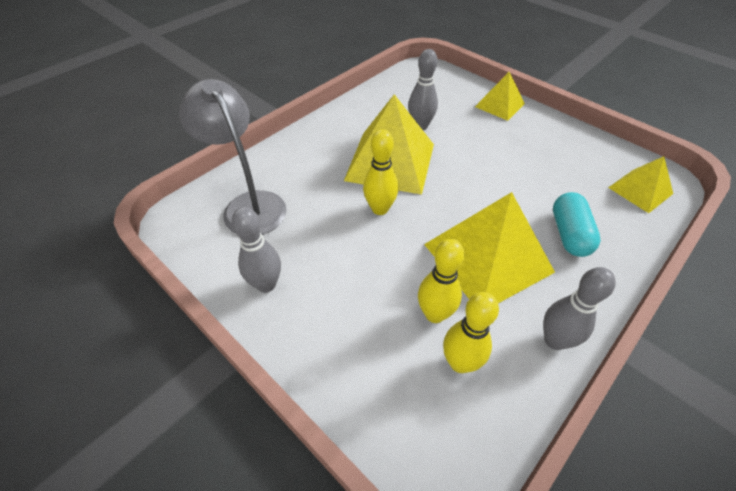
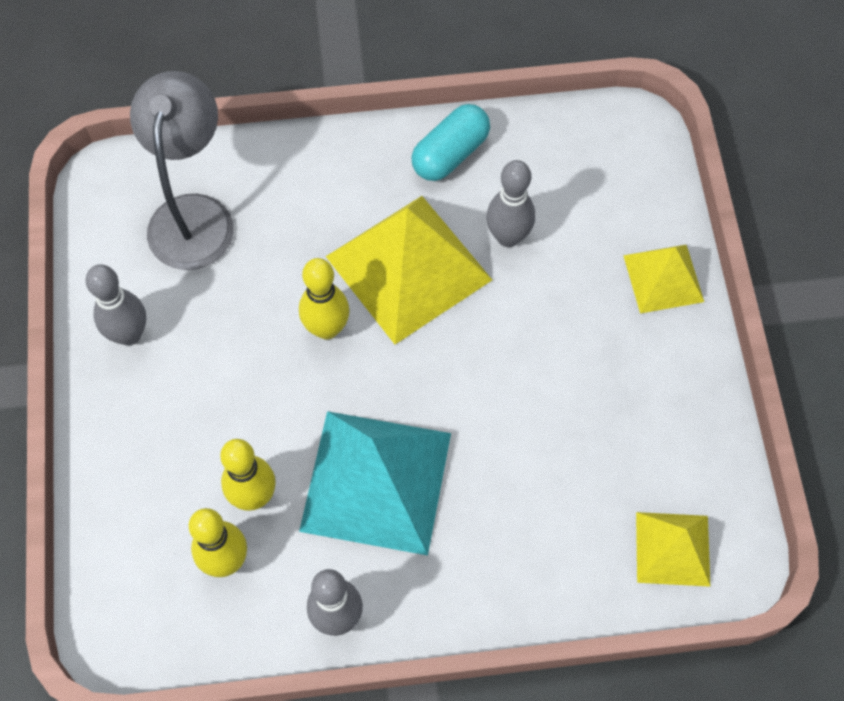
camera: 40 degrees right, 15 degrees up
(487, 257) = (376, 481): yellow pyramid -> turquoise pyramid
(569, 234) = (502, 528): turquoise capsule -> turquoise capsule (450, 154)

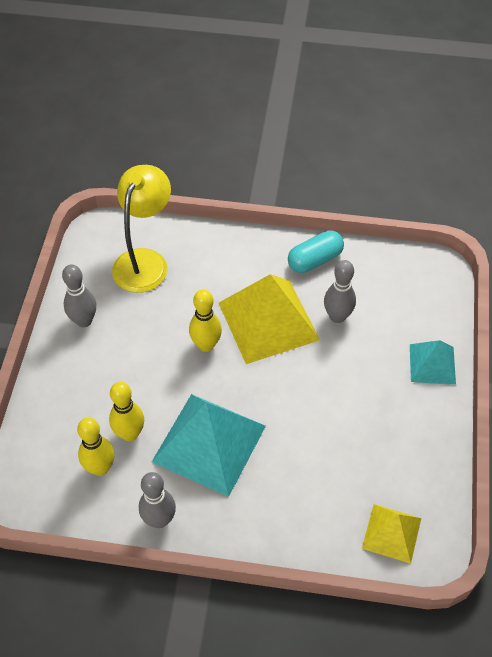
camera: 15 degrees right, 10 degrees down
(193, 214) = (145, 261): grey lamp -> yellow lamp
(663, 278) = (432, 364): yellow pyramid -> turquoise pyramid

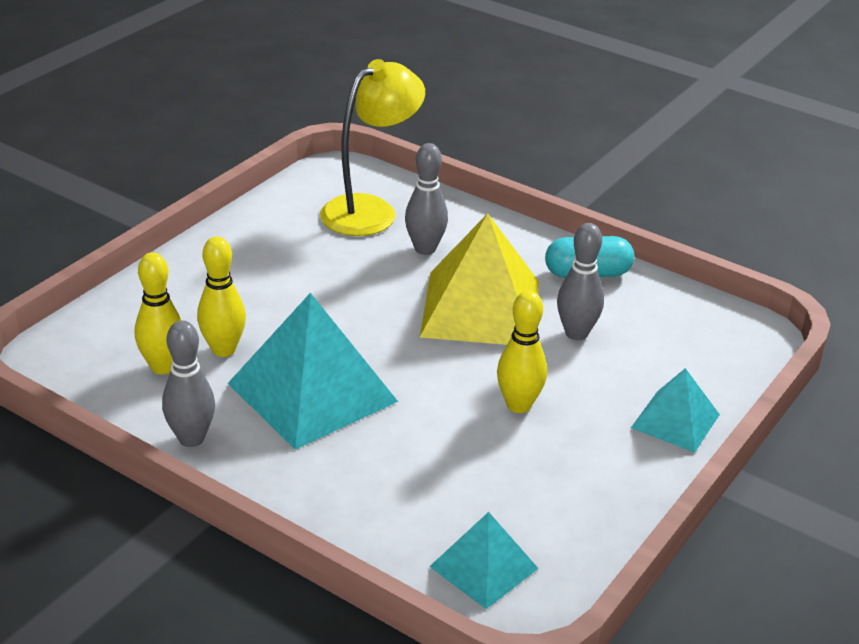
camera: 25 degrees right, 20 degrees down
(84, 321) = (255, 237): grey bowling pin -> grey bowling pin (425, 249)
(206, 345) = (383, 304): yellow bowling pin -> yellow bowling pin (518, 405)
(391, 533) = (483, 567): yellow pyramid -> turquoise pyramid

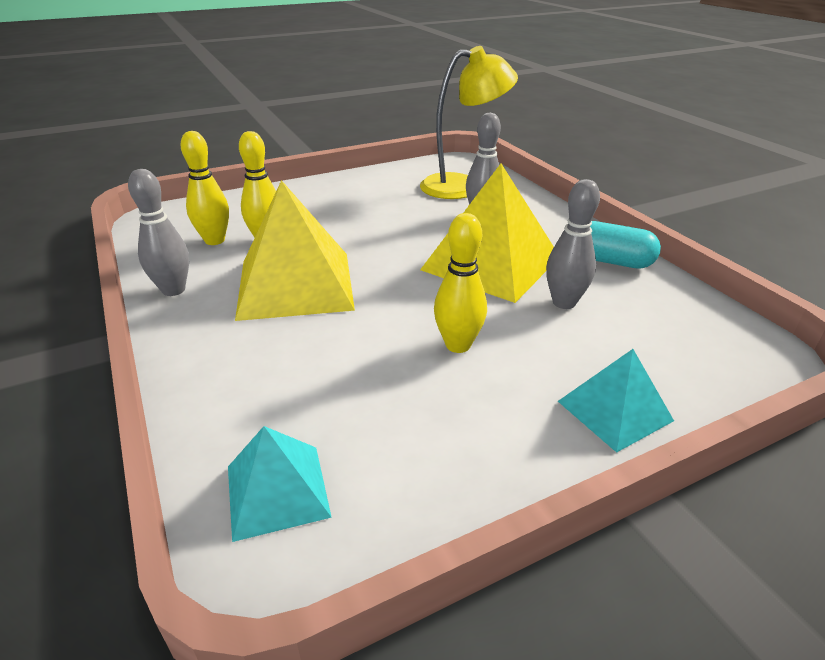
camera: 30 degrees right, 0 degrees up
(312, 392) = (295, 284): turquoise pyramid -> yellow pyramid

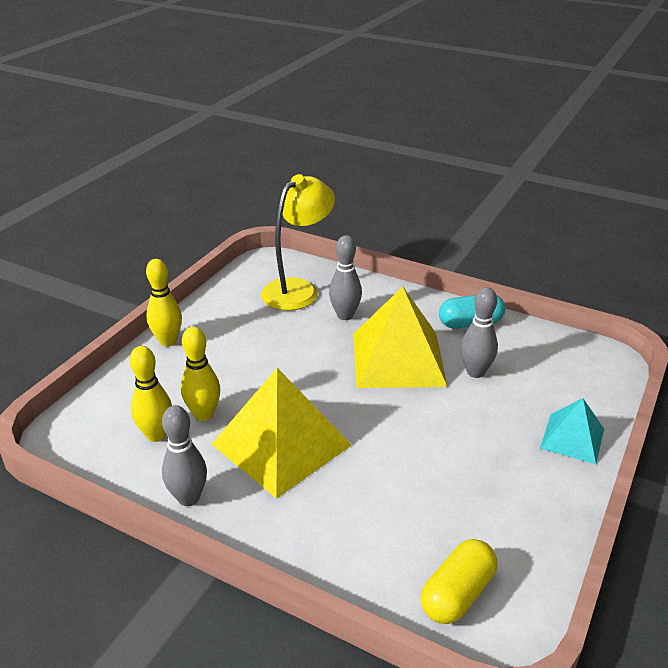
camera: 35 degrees left, 0 degrees up
(277, 490) = (457, 594): turquoise pyramid -> yellow capsule
(458, 345) = (447, 438): yellow bowling pin -> yellow bowling pin (168, 341)

